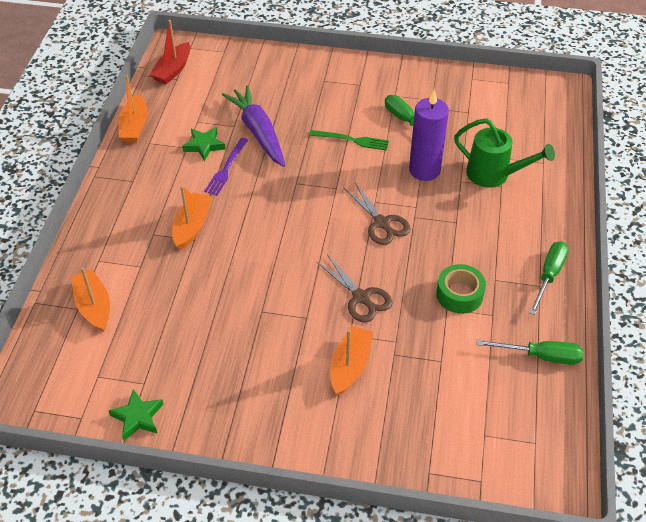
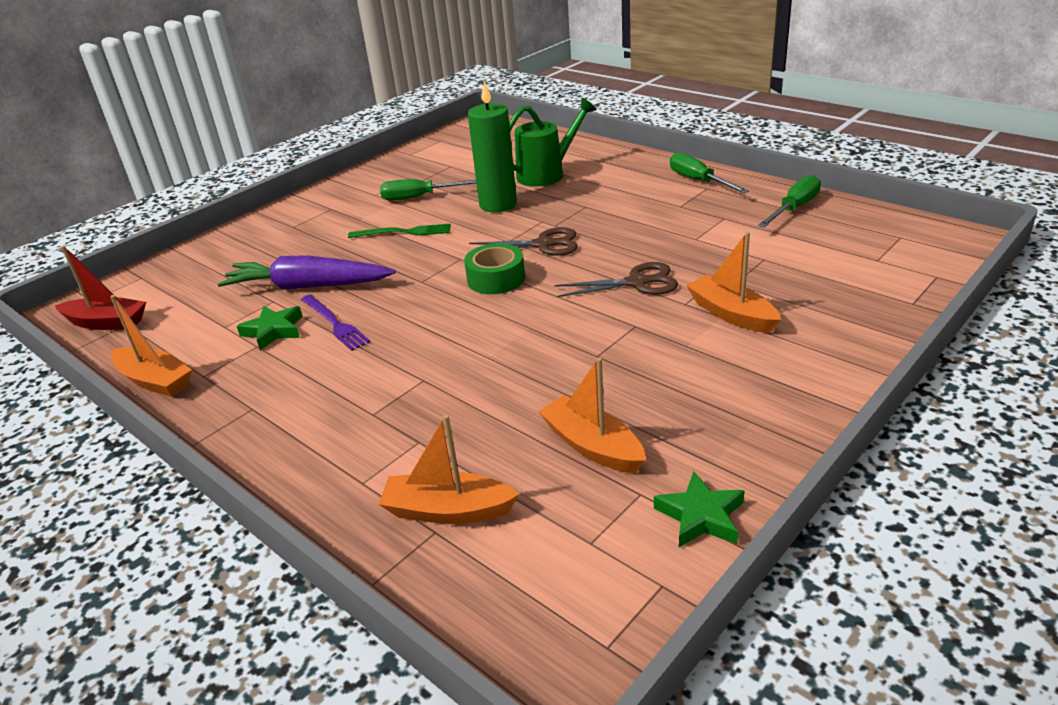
camera: 55 degrees left, 15 degrees down
(173, 70) = (106, 323): red boat -> red boat turned 45 degrees counterclockwise
(192, 226) = (398, 375): orange boat -> orange boat (592, 446)
(351, 140) = (403, 232): green fork -> green fork turned 45 degrees clockwise
(424, 170) = (498, 204): purple candle -> green candle
(459, 294) = (683, 227): green tape -> green tape (496, 279)

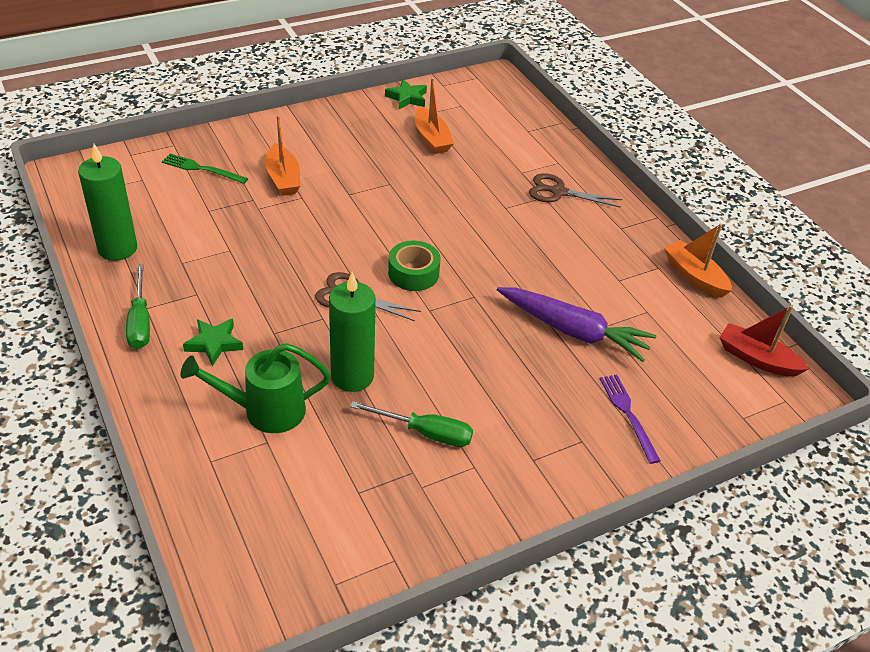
camera: 165 degrees left, 10 degrees up
(273, 331) = (605, 290): green star -> green star (214, 344)
(334, 323) = (556, 278): purple fork -> purple fork (628, 415)
(403, 232) = (466, 372): green fork -> green fork (202, 169)
(448, 510) = (518, 136): orange boat -> none
(637, 283) = (315, 226): brown scissors -> brown scissors (558, 192)
(794, 208) = (117, 248): green screwdriver -> green candle

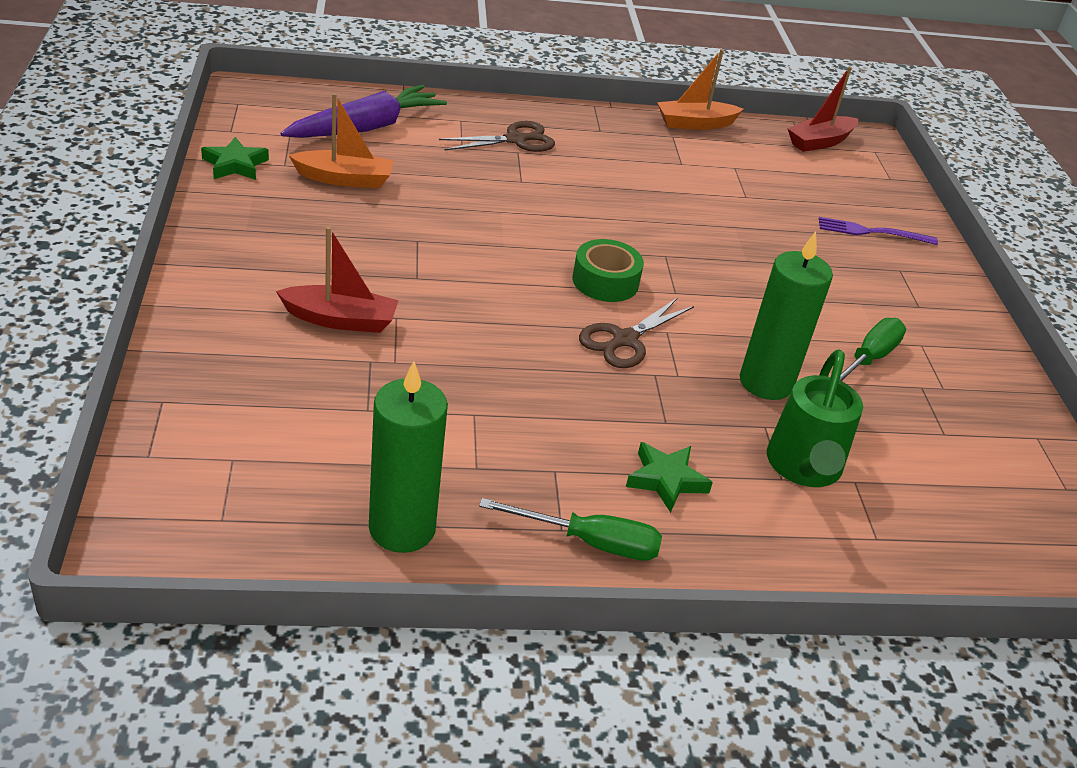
camera: 70 degrees left, 5 degrees down
(202, 169) = (256, 388): green fork -> none
(283, 178) = (340, 320): orange boat -> red boat
(558, 192) = (515, 140): brown scissors -> brown scissors turned 150 degrees counterclockwise
(573, 331) = (747, 217): purple carrot -> purple carrot (366, 127)

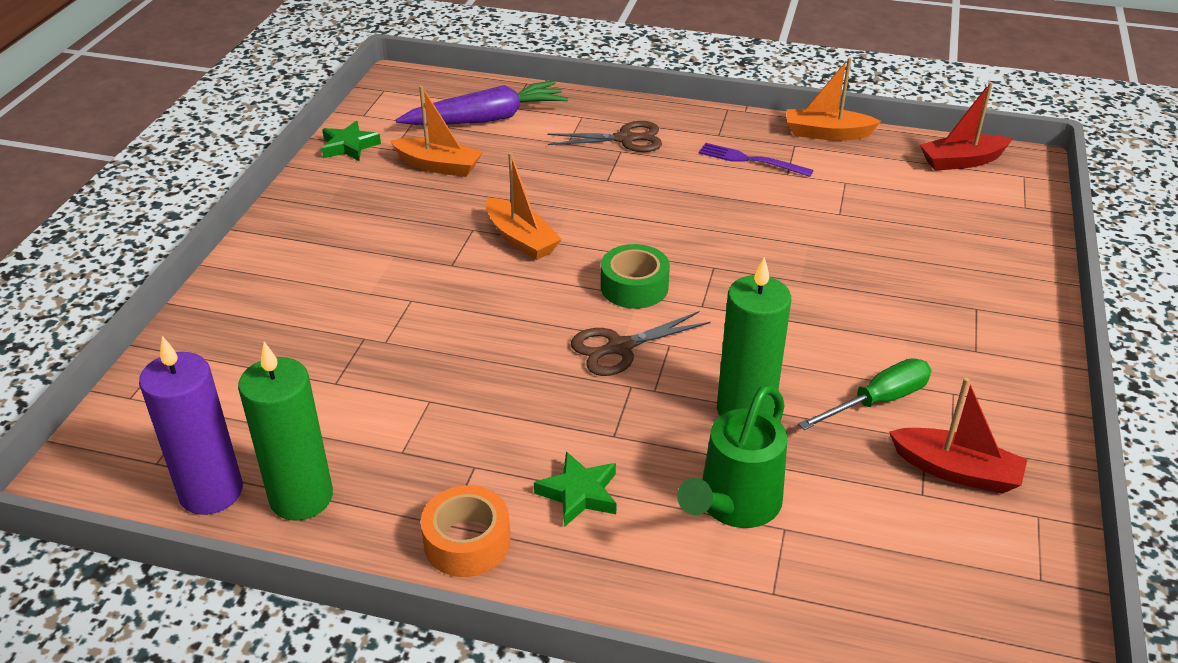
camera: 25 degrees right, 0 degrees up
(302, 539) = (211, 492): none -> purple candle
(340, 320) = (359, 297): red boat -> red boat (956, 471)
(471, 246) = (521, 239): none -> orange boat
(590, 542) = (467, 542): green screwdriver -> orange tape
(872, 232) = (967, 264): purple fork -> purple fork (751, 160)

